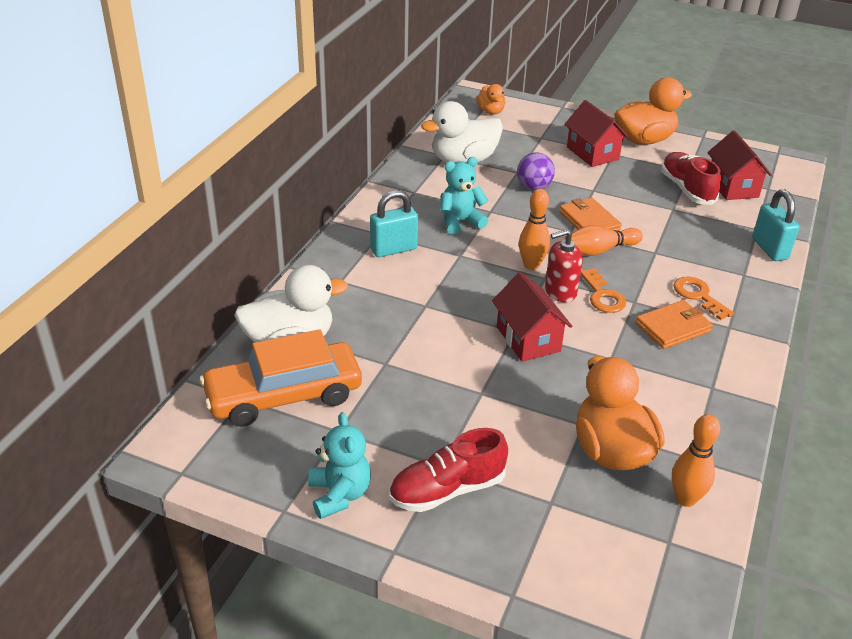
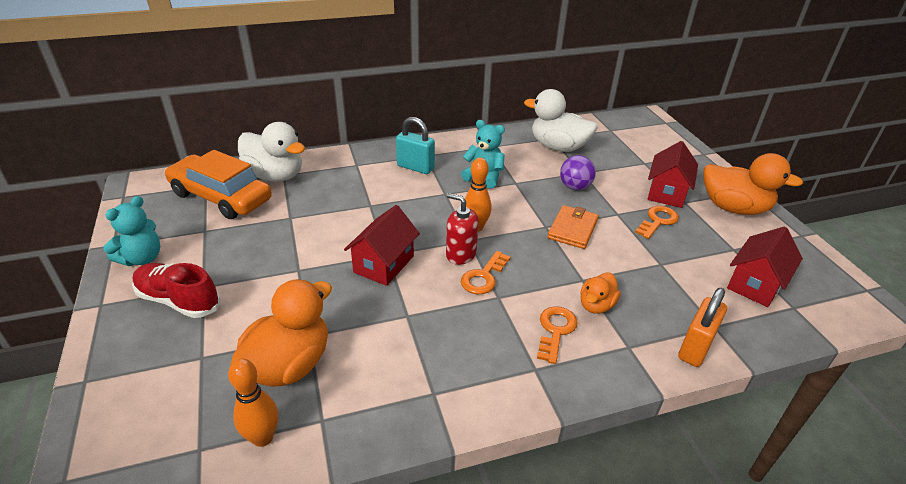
camera: 50 degrees right, 0 degrees up
(490, 111) = (638, 130): orange duck -> orange duck (596, 305)
(599, 250) = (541, 250): orange bowling pin -> none
(623, 179) = (658, 221): none -> orange key
(673, 327) = (490, 333): orange wallet -> none
(687, 189) = (703, 259): red shoe -> none
(769, 249) = (695, 348): turquoise padlock -> orange padlock

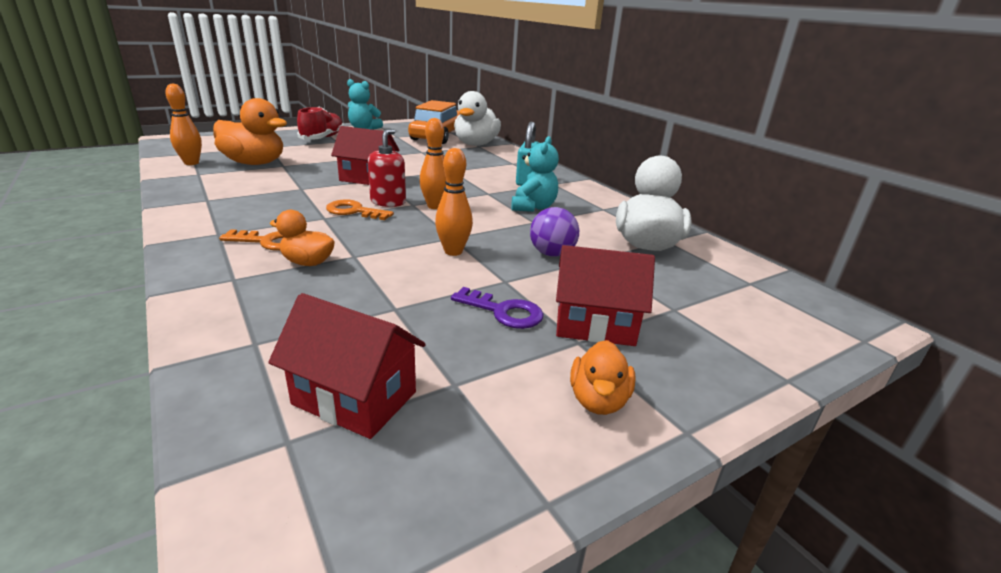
camera: 75 degrees right, 10 degrees down
(572, 229) = (453, 251): orange wallet -> orange bowling pin
(658, 221) = (503, 312): orange key -> purple key
(695, 348) = (215, 323): orange padlock -> none
(733, 208) = (598, 400): orange duck -> orange duck, size x0.54

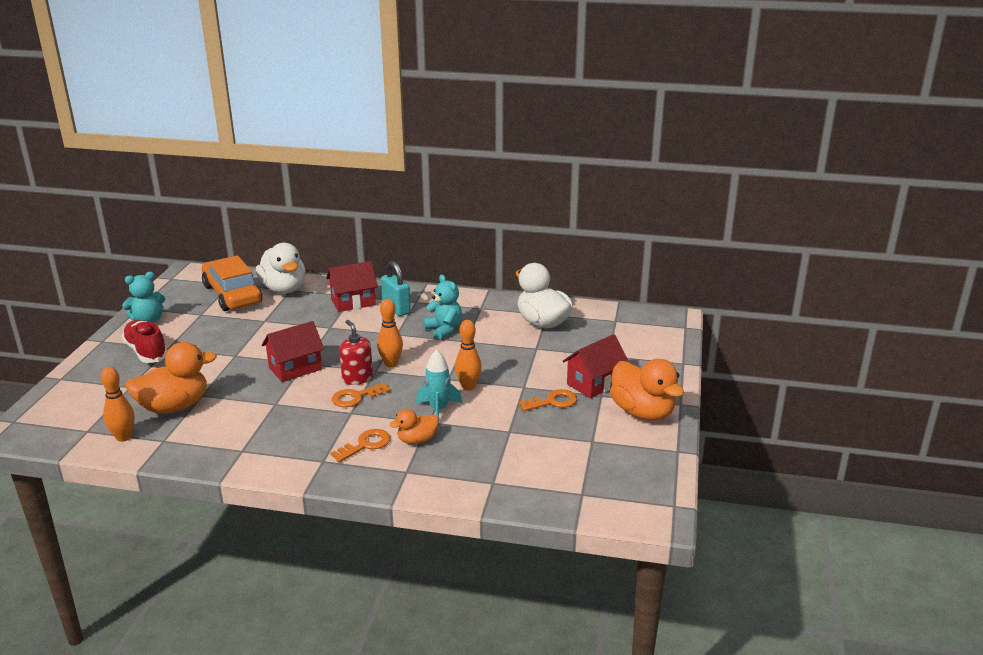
camera: 45 degrees left, 0 degrees up
(354, 398) = (572, 469): red house -> red house (353, 302)
(384, 252) = (438, 410): none -> turquoise rocket
(503, 312) = (552, 402): purple key -> orange key
(551, 254) = (513, 357): purple ball -> none
(598, 400) = (642, 412): orange duck -> orange duck, size x1.84

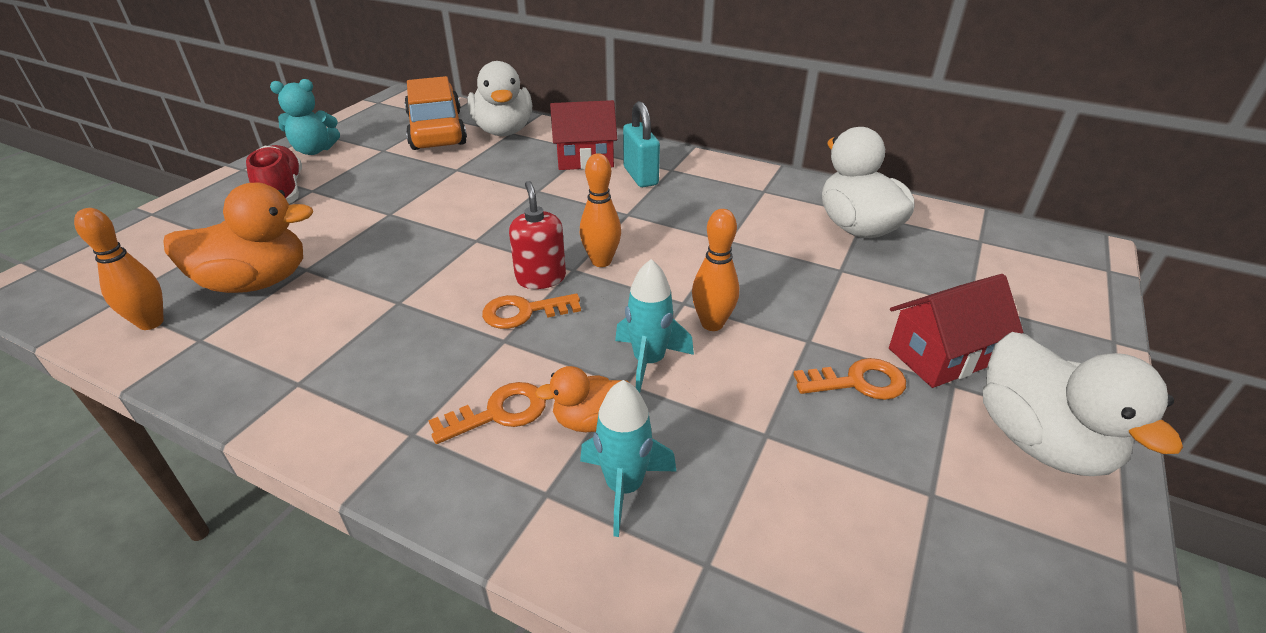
camera: 15 degrees right, 10 degrees up
(295, 368) = (458, 247): red house -> none
(444, 330) = (700, 217): turquoise teddy bear -> none
(444, 462) = (624, 487): none -> turquoise rocket
(642, 412) = (1040, 441): orange duck -> white duck

